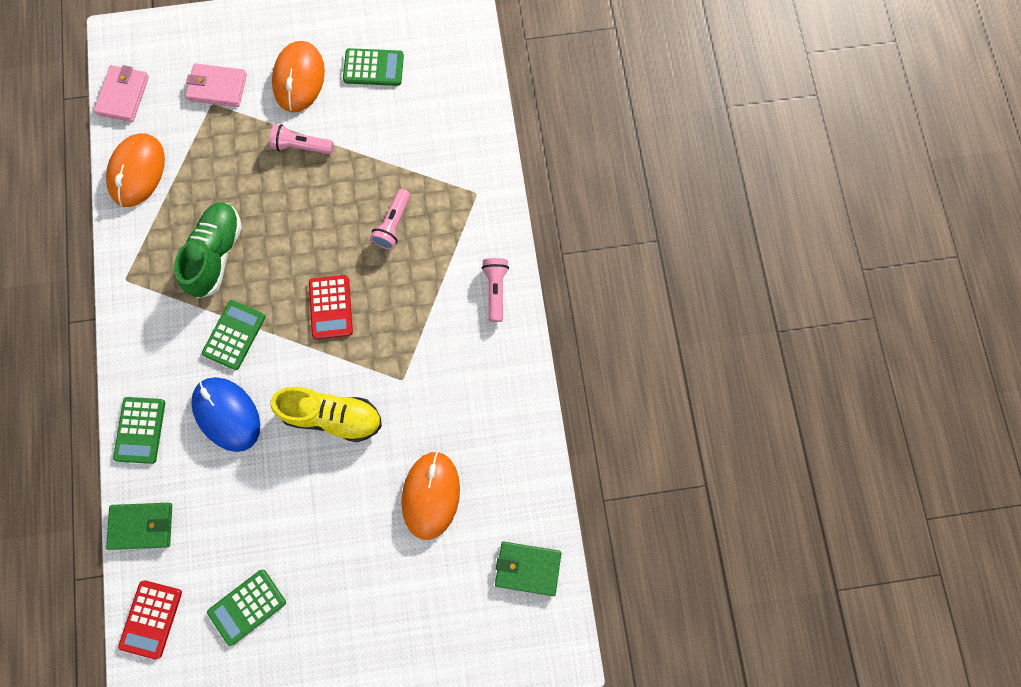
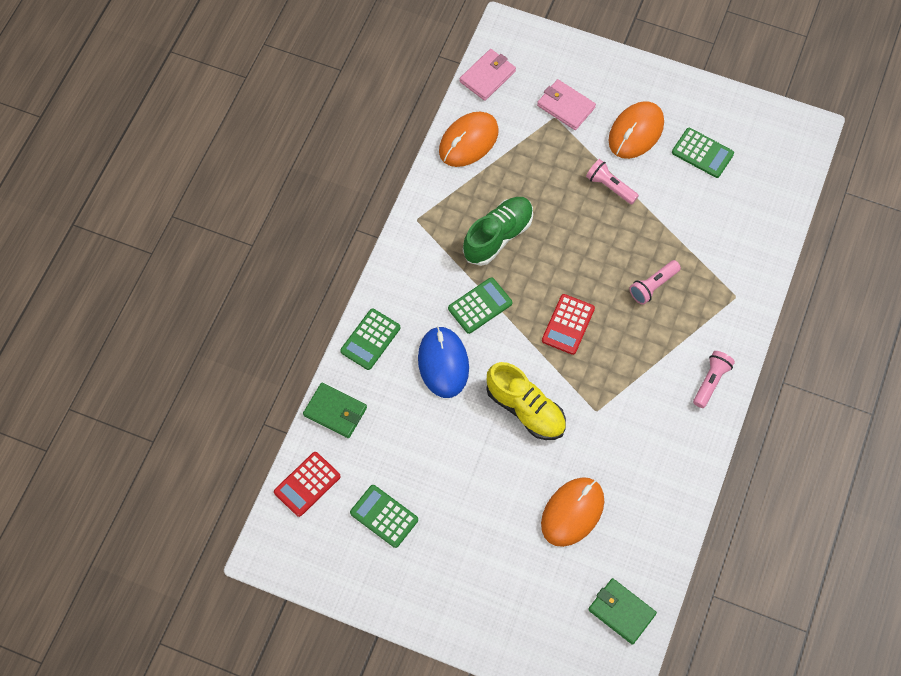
camera: 30 degrees right, 10 degrees down
(247, 607) = (384, 516): green calculator -> green calculator turned 45 degrees clockwise

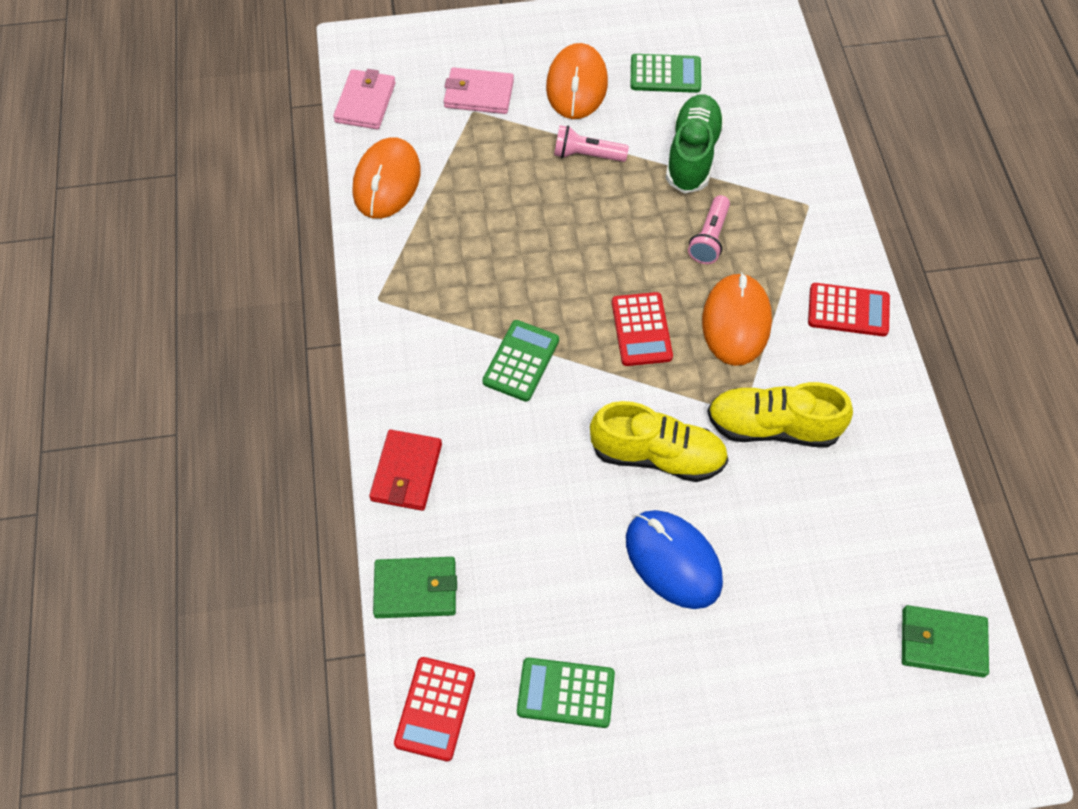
camera: 30 degrees left, 5 degrees down
(370, 339) = (406, 472): green calculator -> red wallet
(443, 363) = (519, 453): blue mouse -> blue mouse (673, 560)
(498, 236) = (491, 270): green shoe -> green shoe (692, 155)
(572, 512) = (799, 551): orange mouse -> orange mouse (736, 322)
(609, 430) = (772, 427): none -> yellow shoe
(711, 381) = (848, 310): pink flashlight -> red calculator

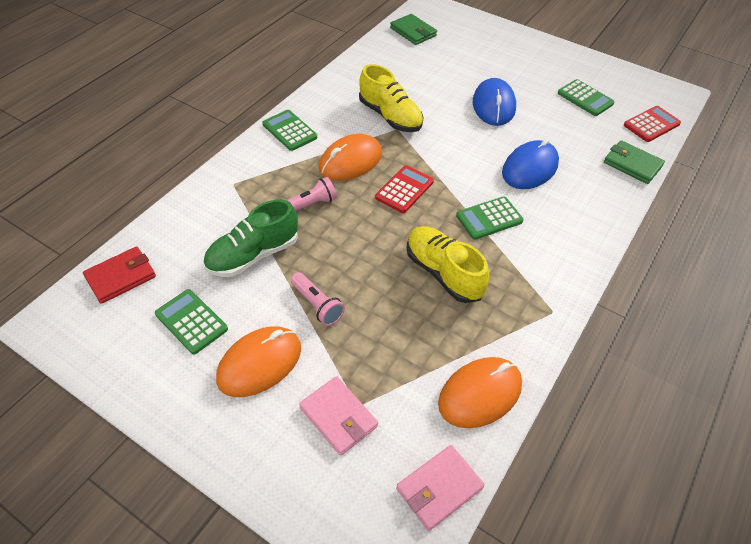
camera: 140 degrees left, 10 degrees down
(406, 472) = (602, 210): red wallet -> red wallet (121, 277)
(535, 475) = (530, 168): none -> blue mouse
(657, 455) = (458, 139): yellow shoe -> yellow shoe (443, 273)
(848, 310) = (290, 131): red calculator -> green calculator

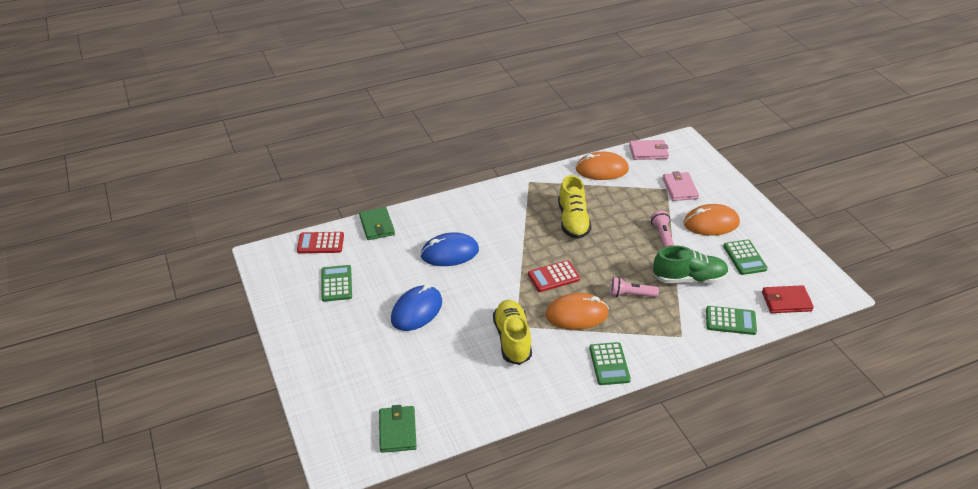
camera: 145 degrees left, 10 degrees down
(489, 218) = (514, 236): green calculator -> green calculator (730, 321)

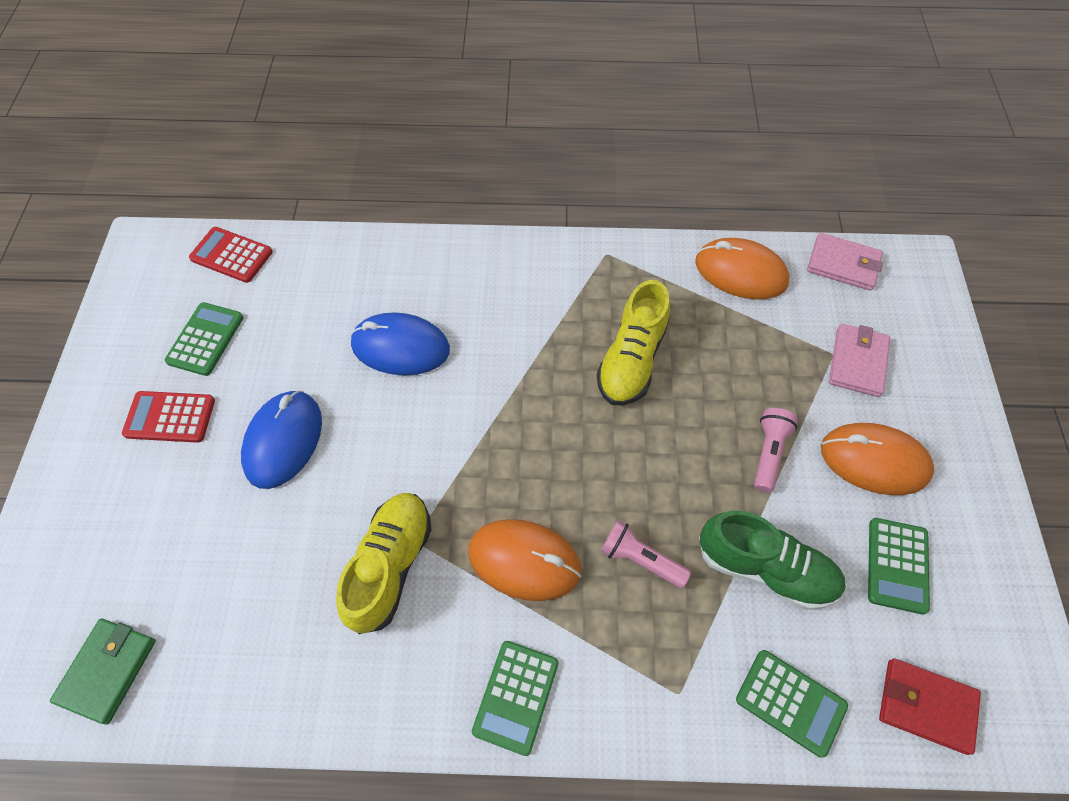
camera: 25 degrees right, 20 degrees up
(377, 225) = (328, 253): green wallet -> none
(417, 311) = (283, 441): blue mouse -> blue mouse turned 45 degrees counterclockwise
(553, 276) = (533, 463): red calculator -> red calculator (170, 417)

